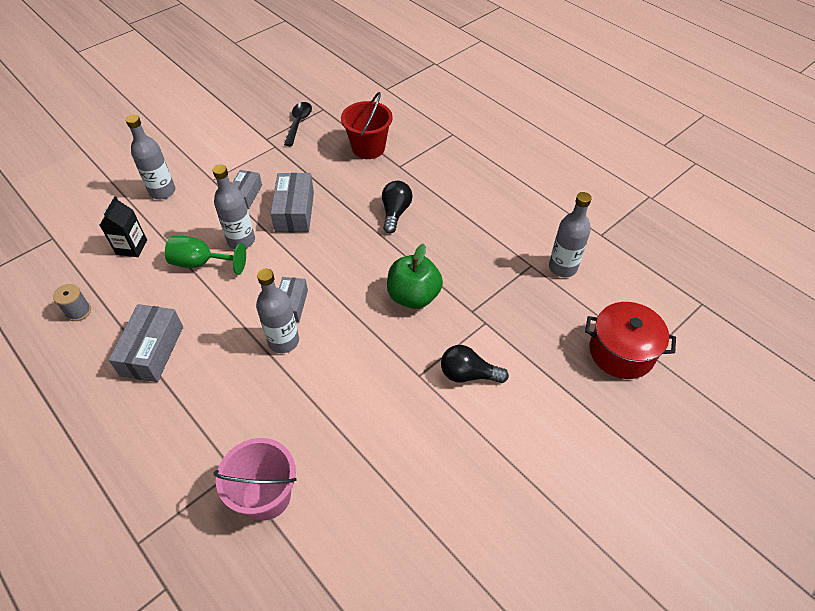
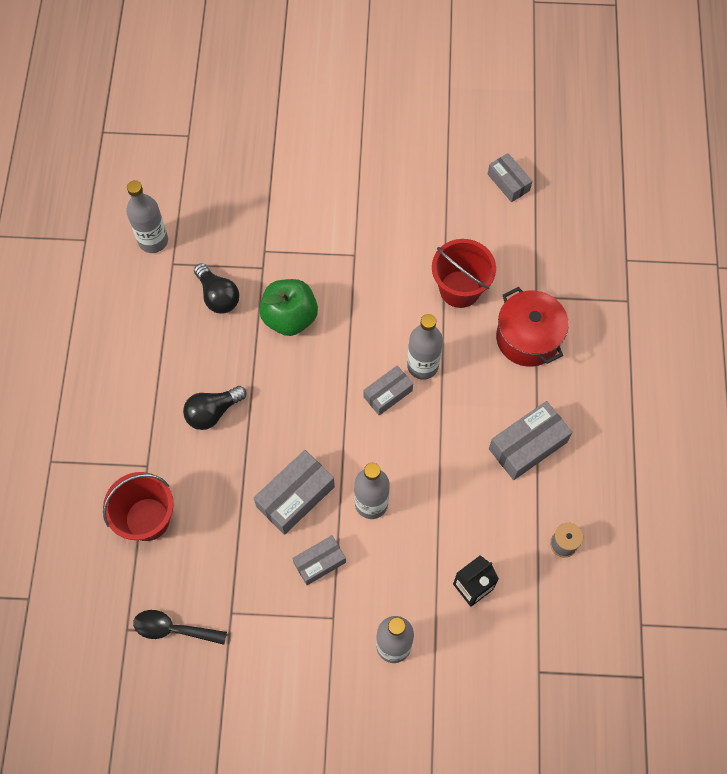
camera: 135 degrees left, 15 degrees up
(201, 263) = (425, 507): green goblet -> none
(266, 496) = (527, 263): pink bucket -> none
(298, 123) = (173, 629): black spoon -> black spoon turned 45 degrees clockwise
(307, 420) = (460, 289): none -> red bucket
(354, 565) = (508, 182): none -> grey box
(468, 374) = (321, 226): black light bulb -> black light bulb (218, 296)
(621, 352) = (204, 152): red pot -> red pot (528, 338)

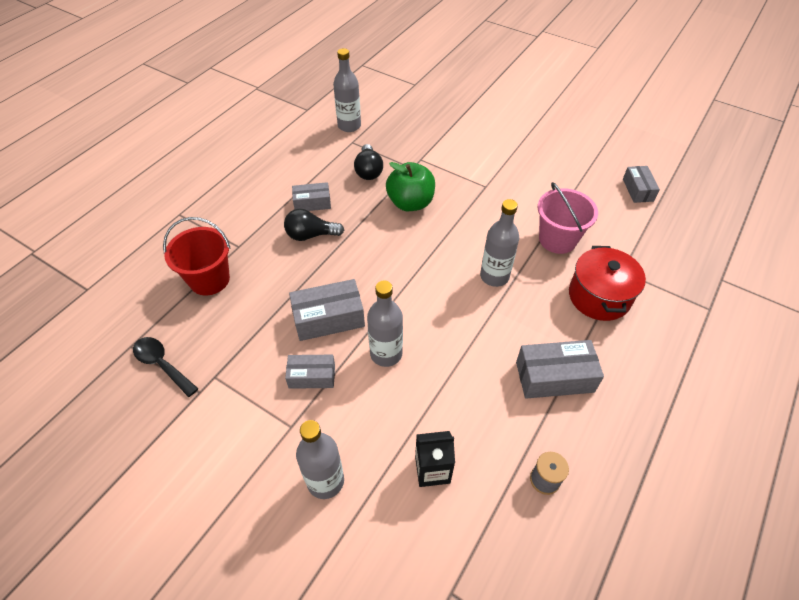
camera: 30 degrees right, 15 degrees down
(388, 394) = (453, 282): grey box -> grey box (312, 203)
(460, 289) = (557, 239): red bucket -> pink bucket

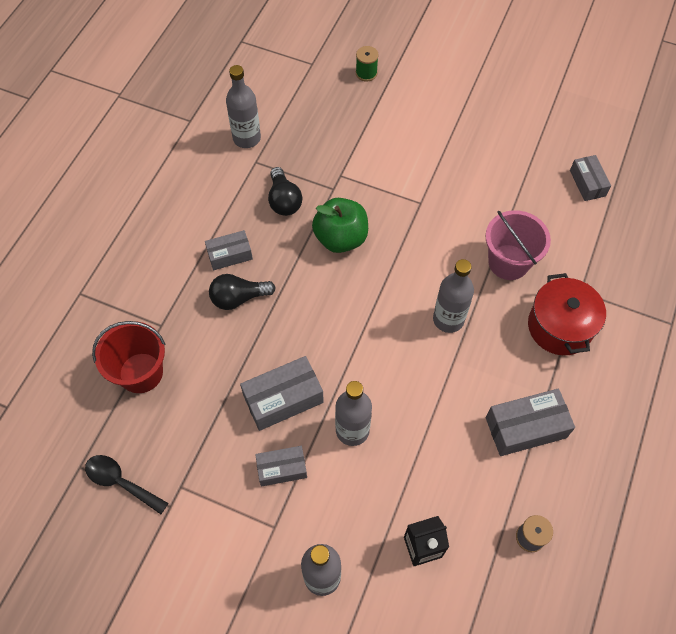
camera: 10 degrees left, 10 degrees up
(457, 95) = (366, 73): none -> green spool

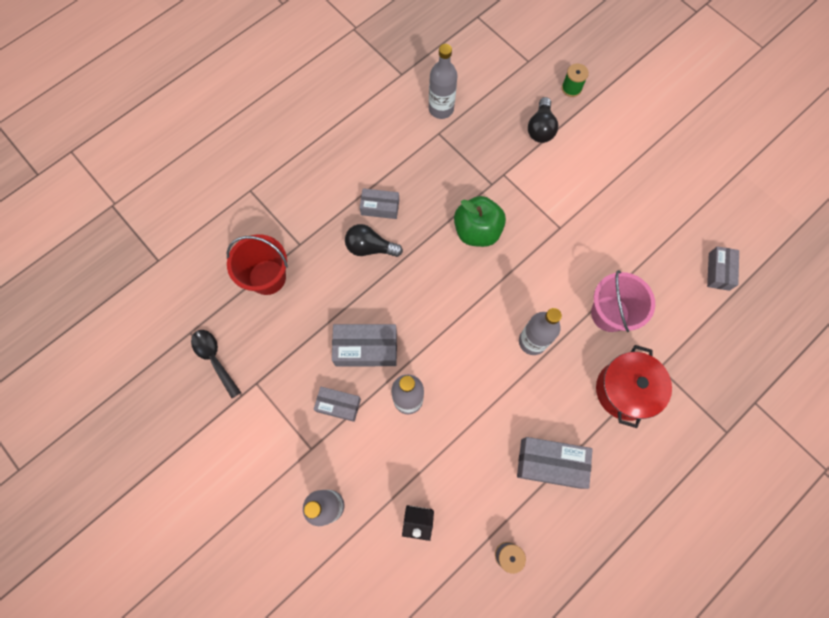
camera: 25 degrees right, 10 degrees up
(284, 200) = (446, 178): black light bulb -> black light bulb (540, 128)

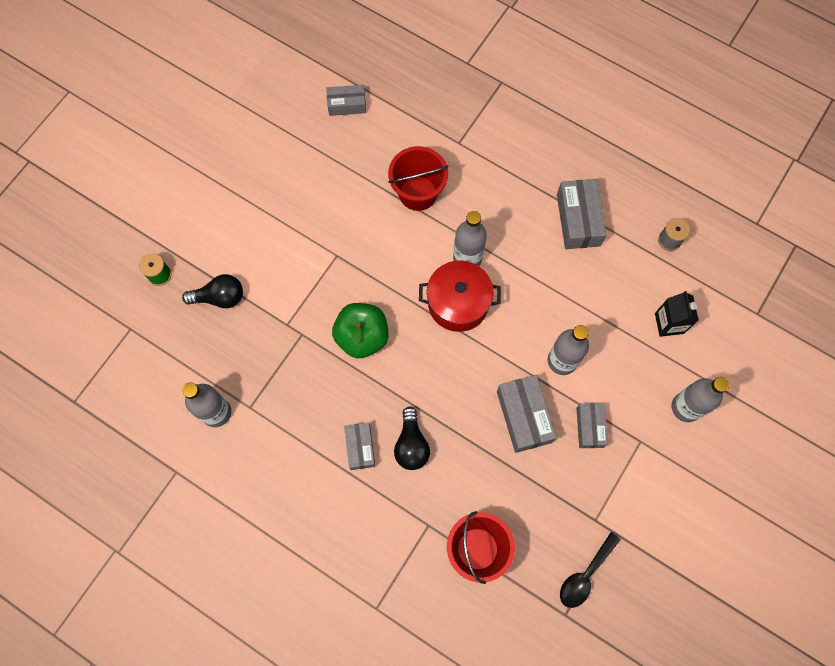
camera: 105 degrees left, 0 degrees up
(610, 313) = (418, 193): pink bucket -> red bucket
(625, 390) = (490, 168): red pot -> red pot (458, 303)

